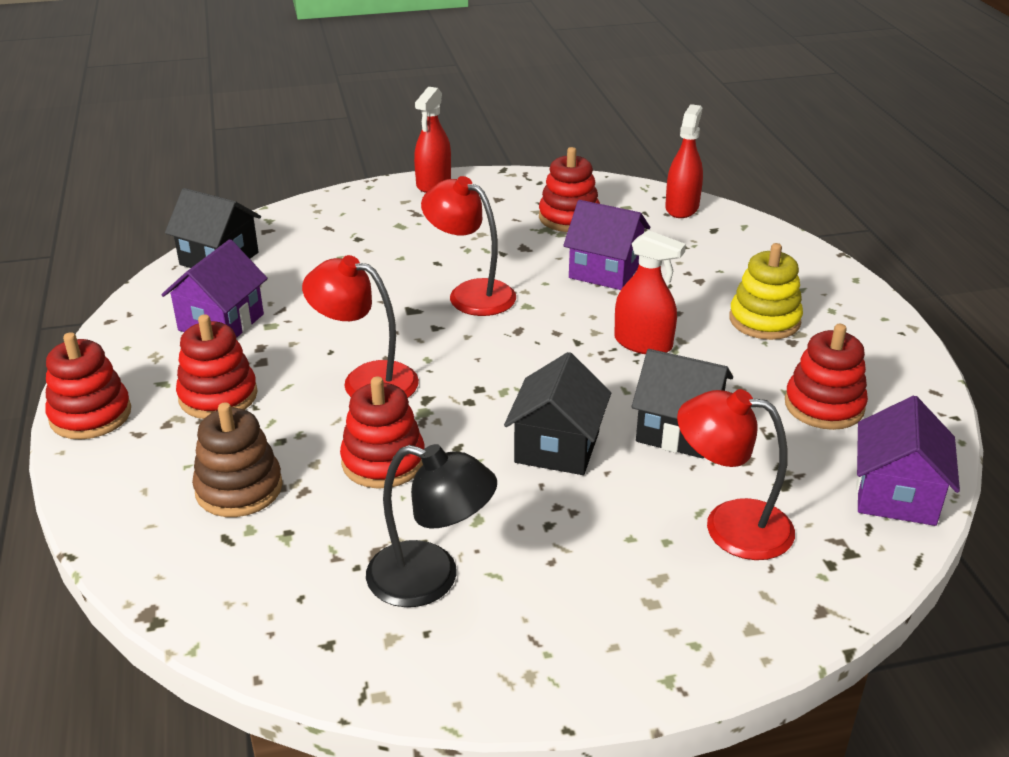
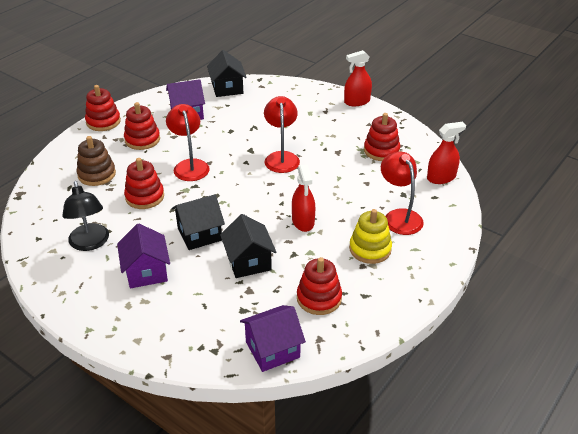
camera: 50 degrees right, 5 degrees up
(605, 271) = (349, 183): purple house -> purple house (146, 272)
(730, 525) = (197, 306): red lamp -> red lamp (399, 216)

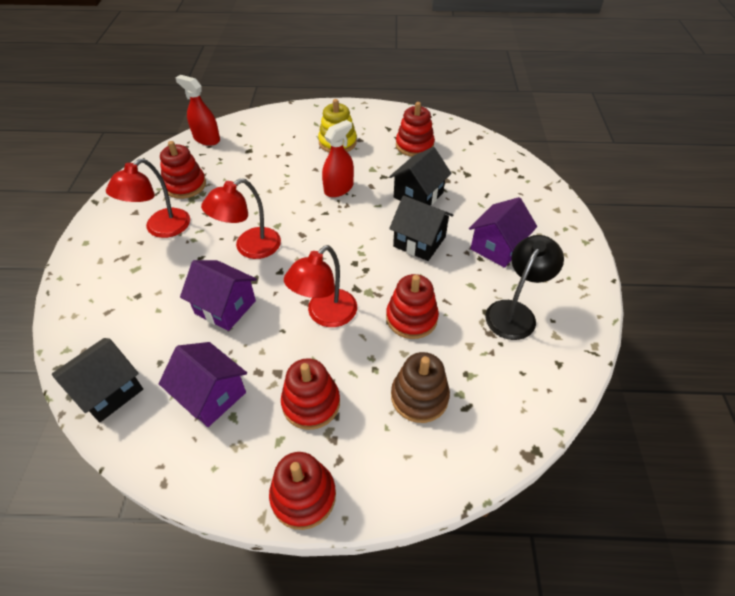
camera: 125 degrees left, 10 degrees up
(272, 349) = (481, 145): purple house -> purple house (225, 307)
(357, 101) = (85, 240): red spray bottle -> none
(399, 216) = (282, 142): red lamp -> red lamp (161, 229)

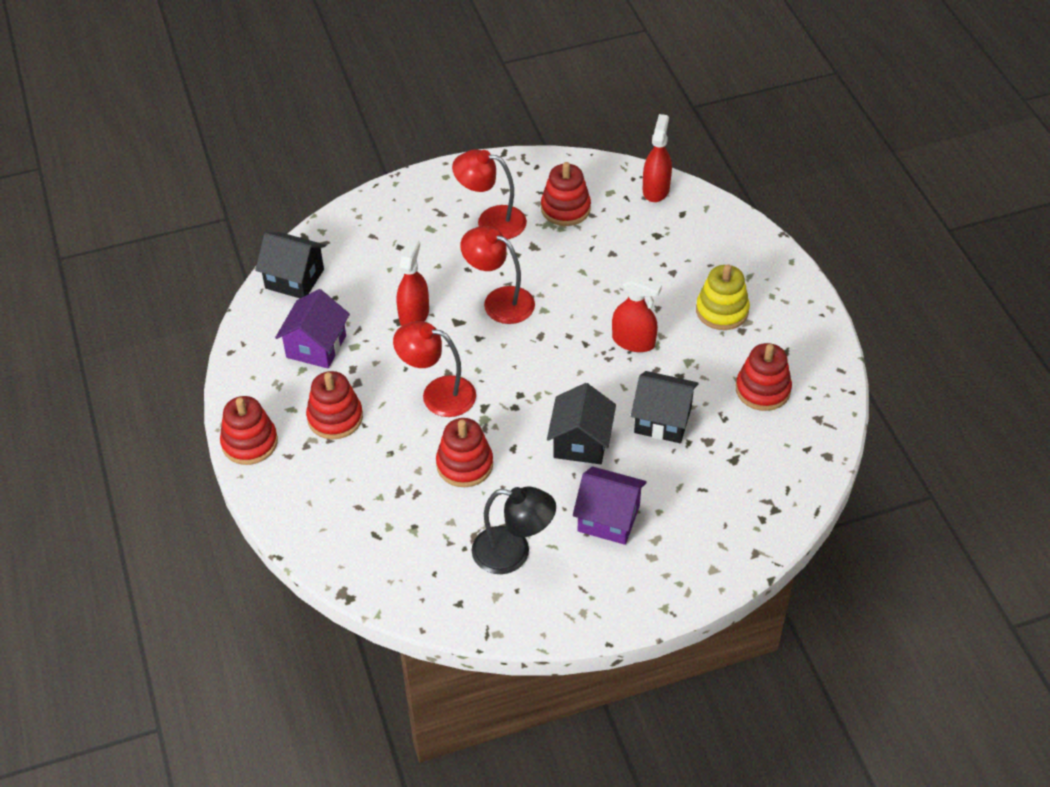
camera: 70 degrees right, 0 degrees up
(225, 307) = (414, 315): purple house -> red spray bottle
(419, 397) = (372, 495): brown stacking toy -> none

